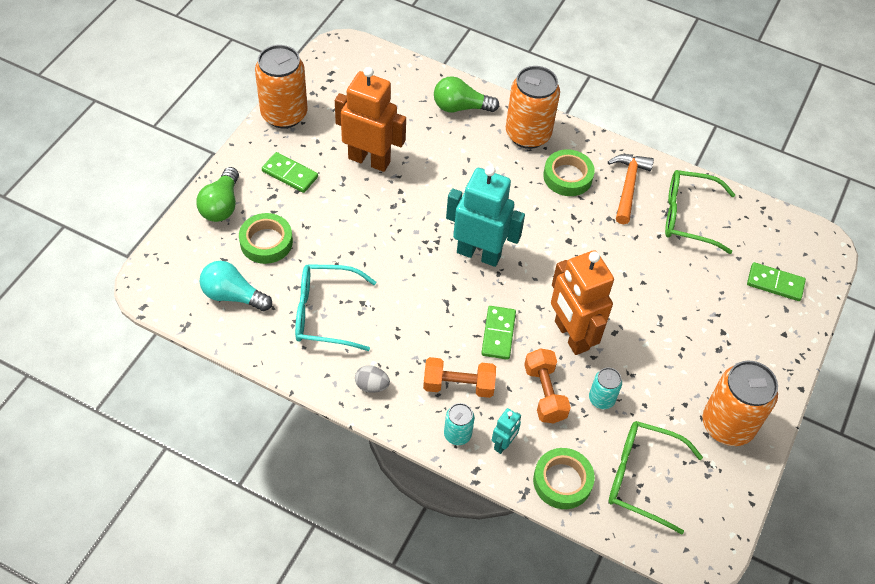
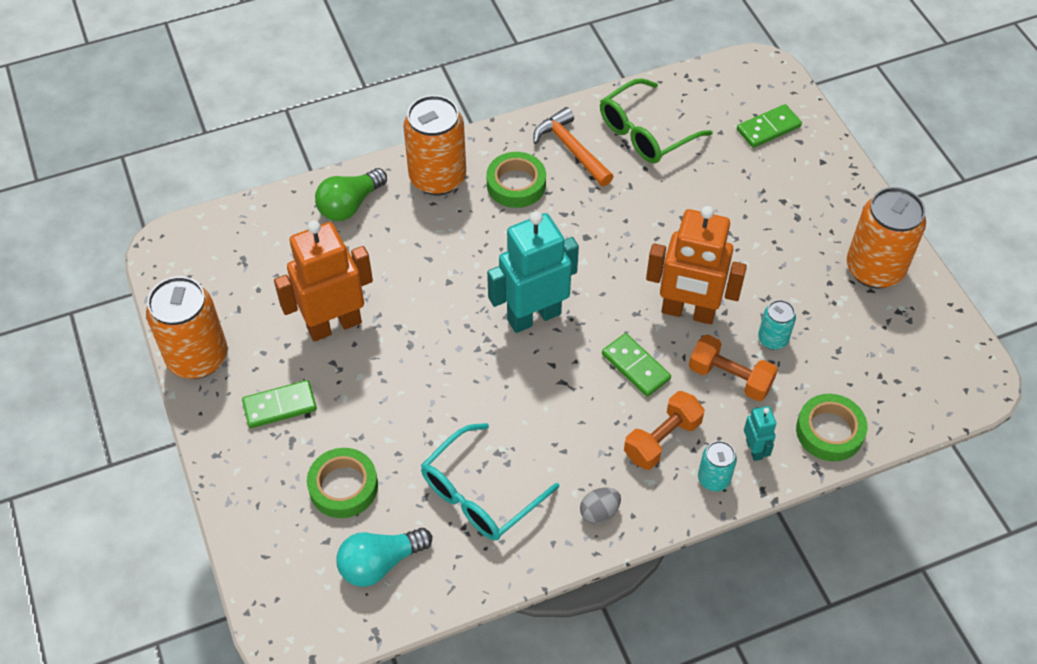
camera: 45 degrees left, 0 degrees up
(221, 205) = (255, 496): green light bulb -> none
(642, 478) = (875, 369): green glasses -> none

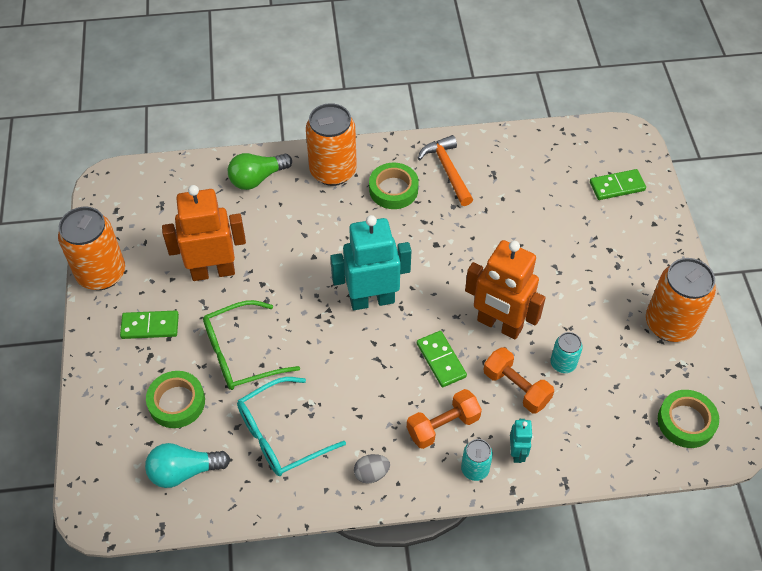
camera: 15 degrees right, 0 degrees up
(646, 132) = (513, 169): green glasses -> green glasses (241, 353)
(829, 431) = (586, 453): green tape -> green tape (686, 421)

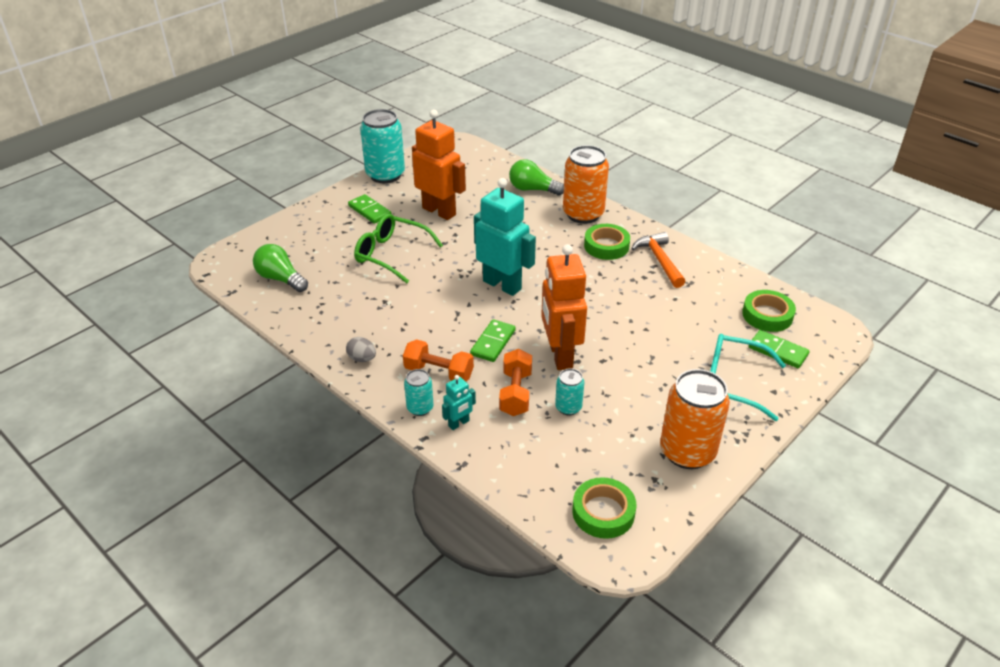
camera: 50 degrees right, 15 degrees down
(101, 273) = (385, 175): orange can -> turquoise can
(176, 402) = (327, 249): green tape -> green tape (767, 315)
(184, 471) = (280, 279): turquoise light bulb -> green light bulb
(281, 434) = (349, 303): turquoise glasses -> turquoise glasses (733, 383)
(447, 170) = (659, 260): orange hammer -> orange hammer turned 45 degrees counterclockwise

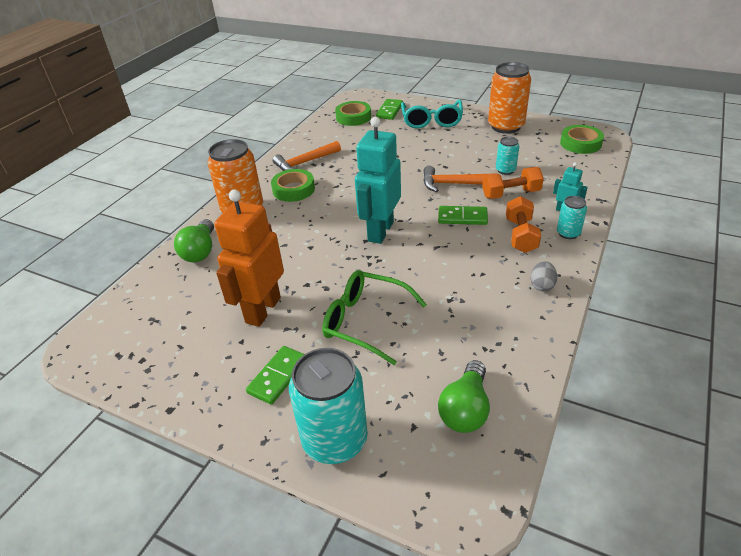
camera: 105 degrees left, 0 degrees up
(385, 175) = (178, 393): turquoise can -> turquoise can (335, 440)
(392, 254) = (366, 321): green glasses -> green glasses turned 105 degrees clockwise
(560, 355) = (453, 184): orange robot -> orange hammer

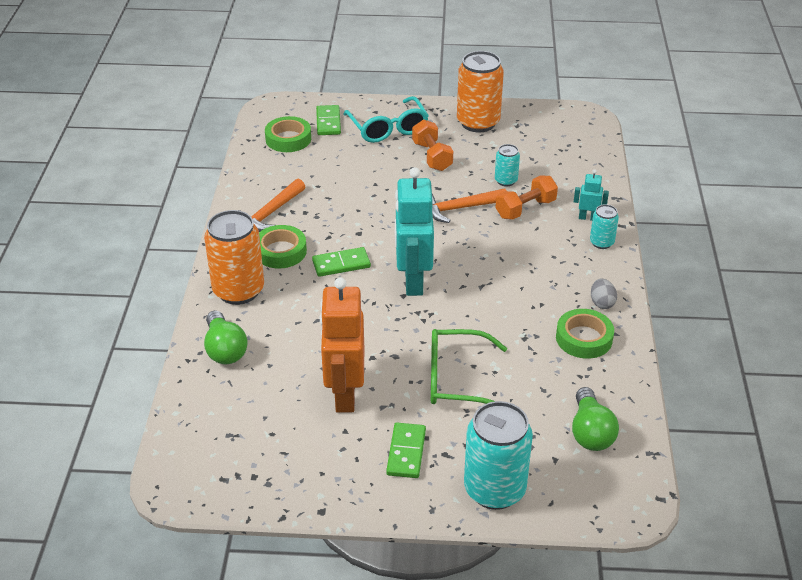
camera: 25 degrees left, 0 degrees up
(462, 217) = (490, 247): green domino -> green domino (341, 264)
(520, 235) = (558, 255): orange dumbbell -> orange dumbbell (432, 156)
(580, 143) = (568, 132): green tape -> green tape (584, 338)

